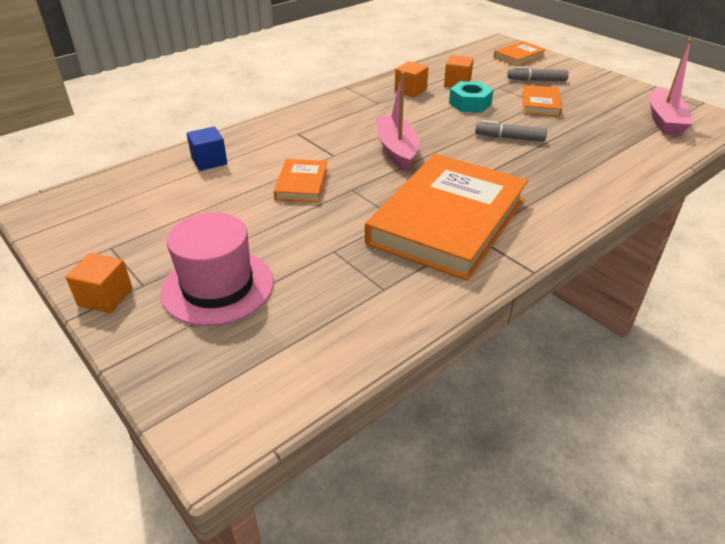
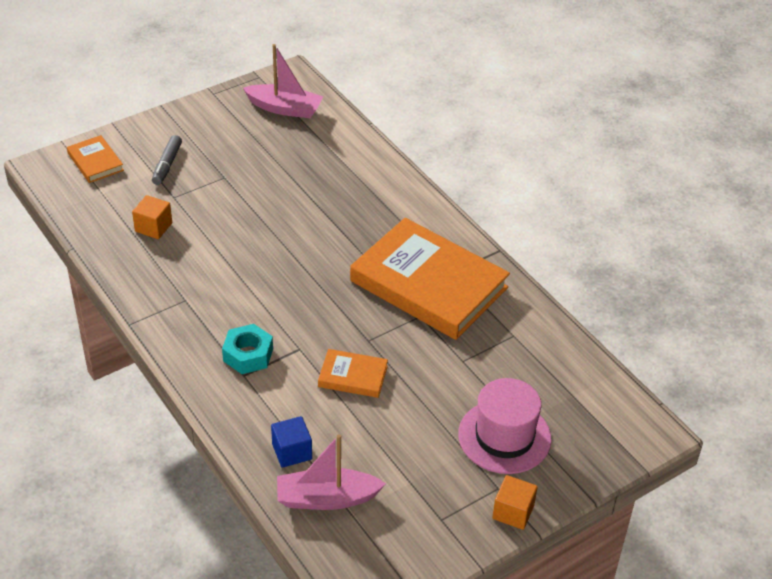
camera: 85 degrees left, 5 degrees up
(396, 150) = (300, 299): pink boat -> pink boat (326, 498)
(410, 90) = (160, 269): orange cube -> none
(470, 103) = (210, 227): turquoise nut -> turquoise nut (248, 355)
(509, 138) = (294, 216): grey marker -> none
(540, 104) = (226, 177): orange book -> none

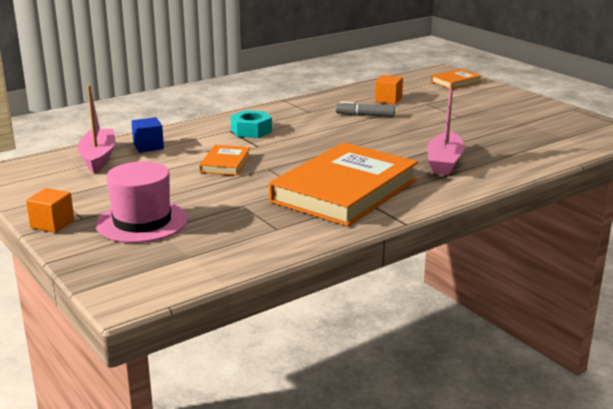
camera: 90 degrees right, 20 degrees down
(167, 165) = (465, 100): grey marker -> grey marker (365, 115)
(285, 108) = (573, 132): pink boat -> pink boat (444, 162)

